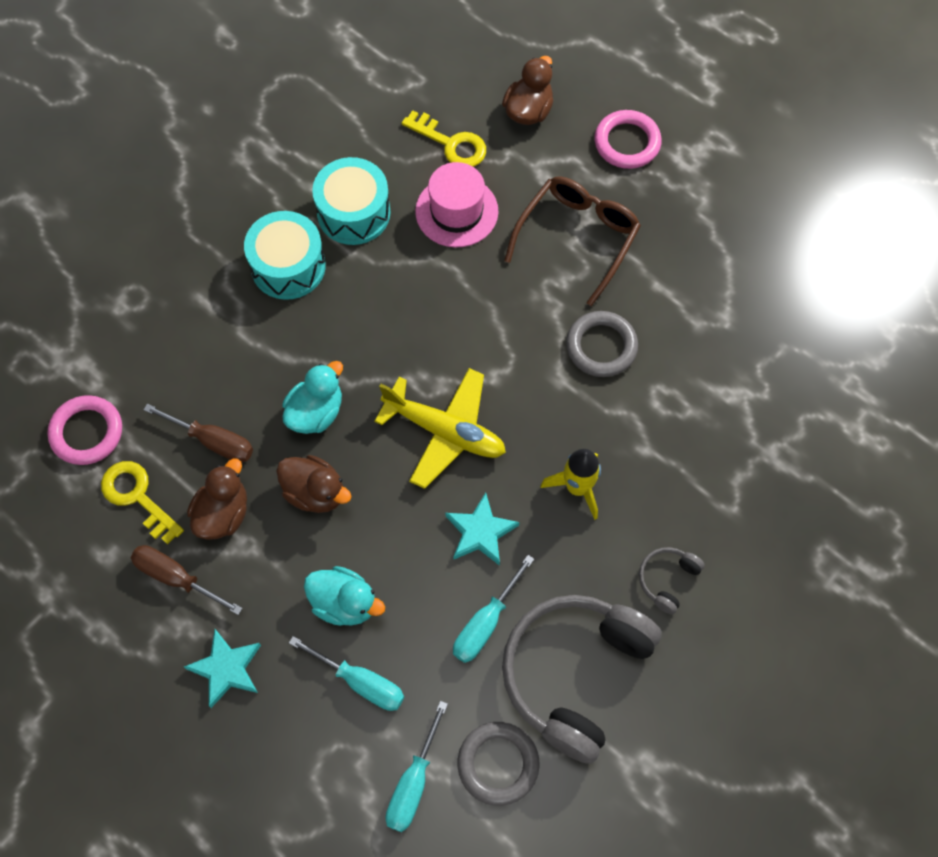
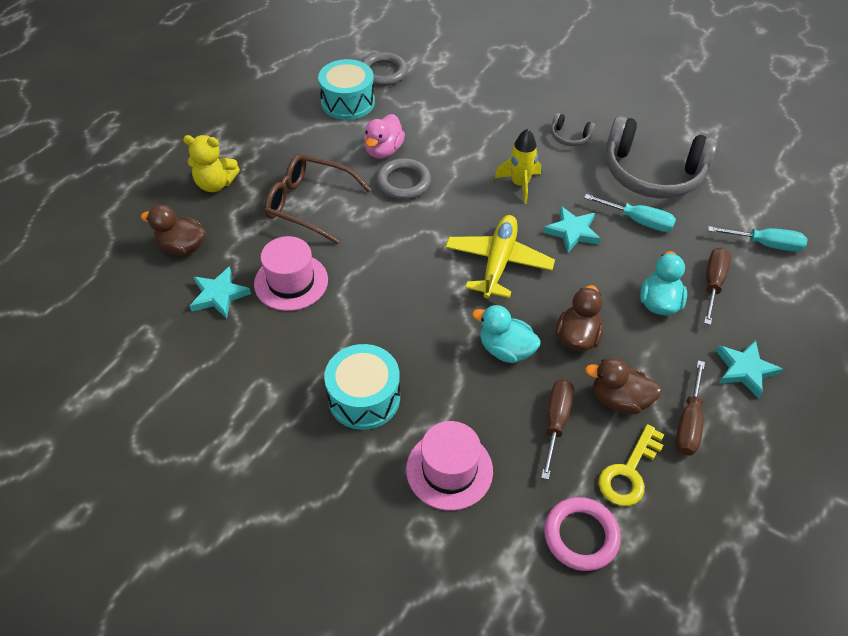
camera: 100 degrees left, 15 degrees down
(187, 330) = (449, 470): none -> pink hat
(353, 213) = (299, 356): turquoise drum -> turquoise drum (348, 102)
(360, 681) = (712, 284): turquoise screwdriver -> brown screwdriver
(451, 144) = (219, 295): yellow key -> turquoise star
(498, 764) = (729, 203): grey ring -> grey ring (383, 73)
(627, 143) = (215, 184): pink ring -> yellow teddy bear
(666, 331) = (383, 150): none -> pink duck

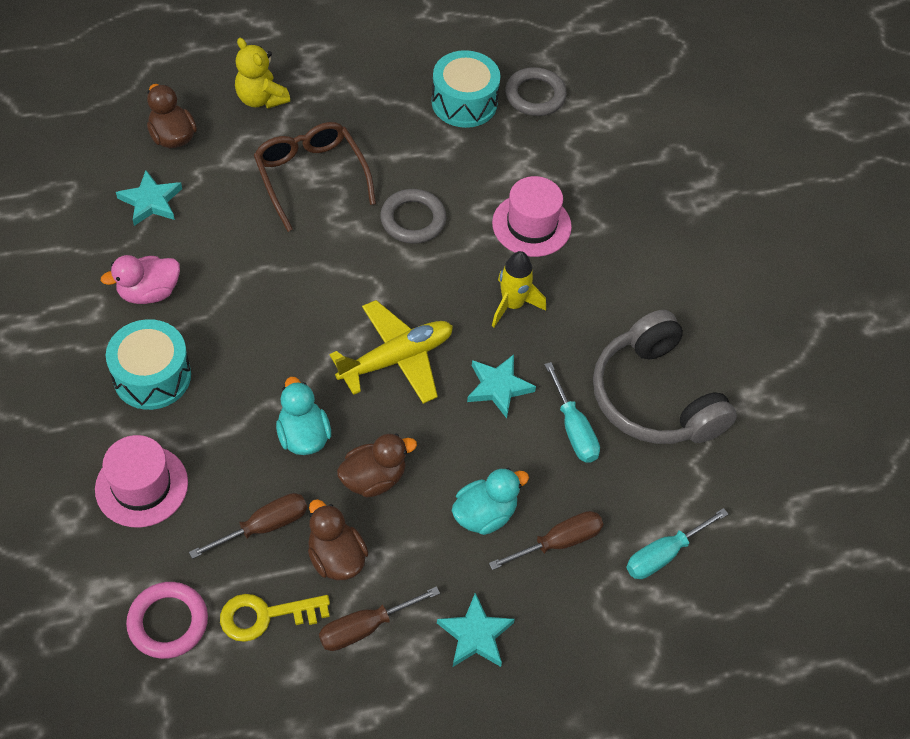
camera: 40 degrees right, 5 degrees up
(291, 282) = (215, 235): pink hat -> pink hat (531, 225)
(383, 150) = (435, 175): pink duck -> pink duck (149, 292)
(570, 137) = (625, 297): grey headphones -> none
(765, 244) = (664, 554): turquoise screwdriver -> turquoise screwdriver turned 90 degrees clockwise

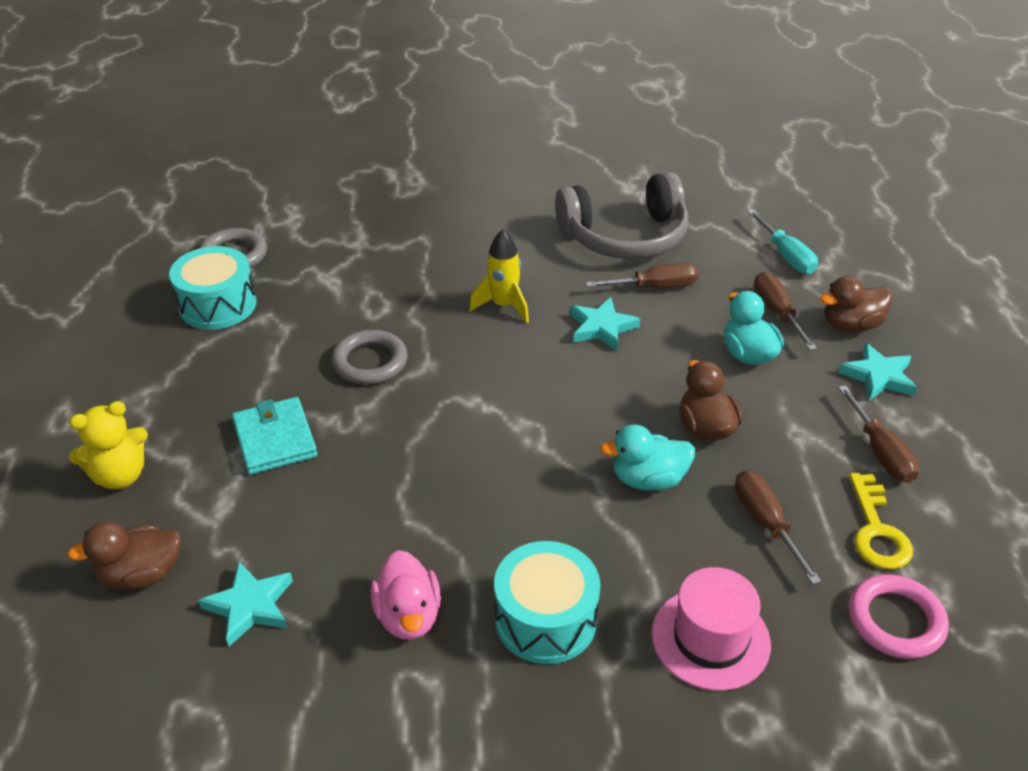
camera: 75 degrees left, 15 degrees down
(311, 177) = (275, 439): brown glasses -> turquoise wallet
(336, 557) = (801, 466): brown duck -> brown duck (850, 325)
(396, 358) = (555, 395): yellow plane -> none
(531, 225) = (406, 280): pink hat -> none
(573, 428) = (654, 287): turquoise screwdriver -> brown screwdriver

